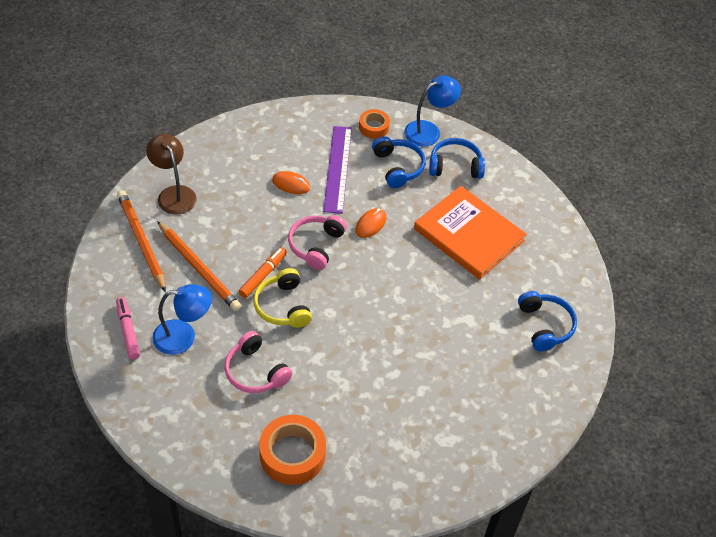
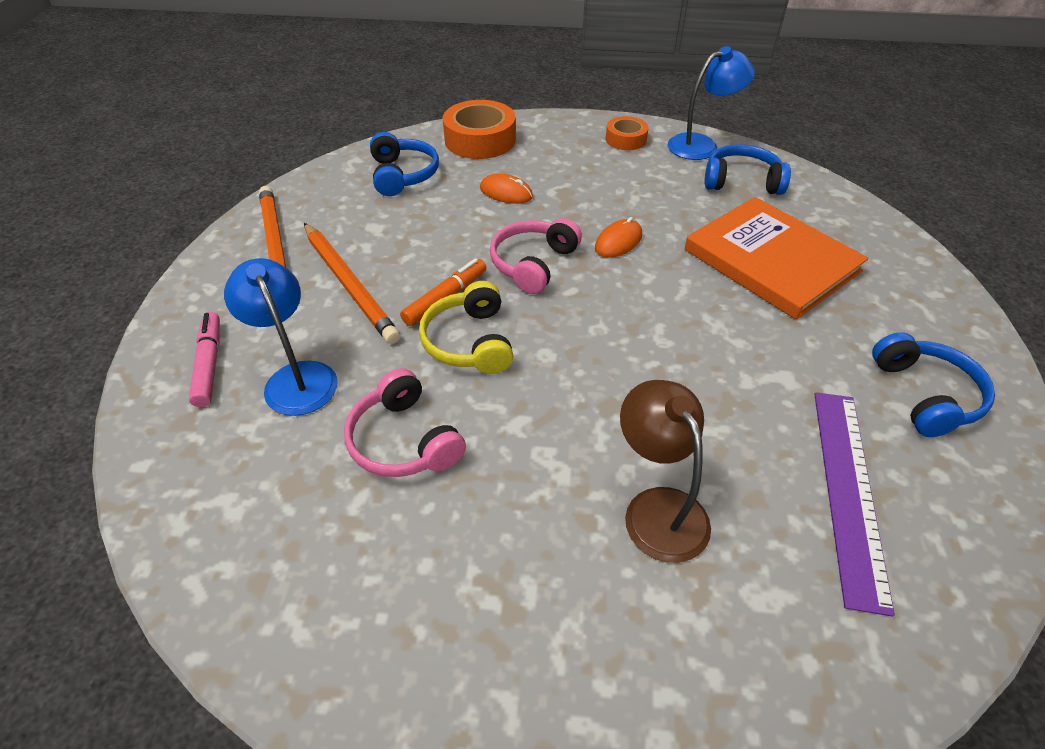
camera: 10 degrees right, 5 degrees down
(174, 194) = (340, 197): brown lamp -> brown lamp (658, 508)
(183, 336) = (296, 377): blue lamp -> blue lamp turned 120 degrees counterclockwise
(292, 454) = (445, 606): orange tape -> orange tape (480, 140)
(338, 169) = (574, 179): purple ruler -> purple ruler (849, 491)
(398, 167) = (659, 180): blue headphones -> blue headphones (403, 175)

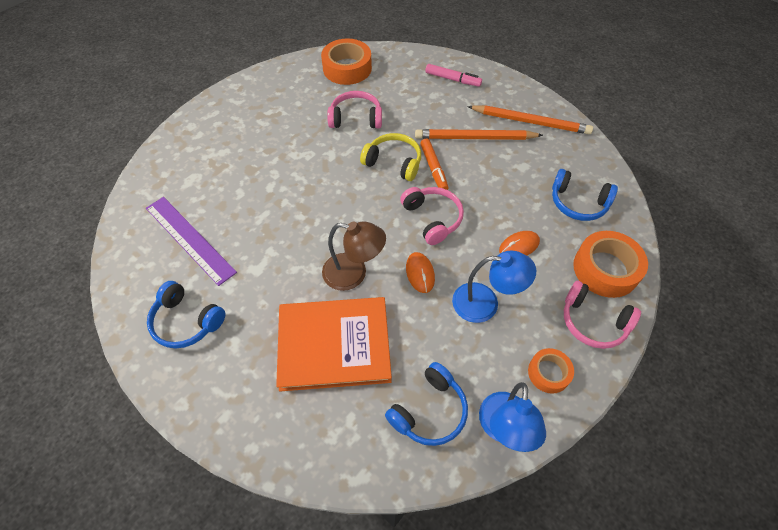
camera: 125 degrees right, 10 degrees up
(253, 546) = (347, 68): none -> orange tape
(296, 377) = (421, 100): blue lamp -> blue lamp (485, 303)
(548, 132) = (593, 322): none -> pink headphones
(658, 508) = (251, 173): brown lamp -> brown lamp (353, 274)

